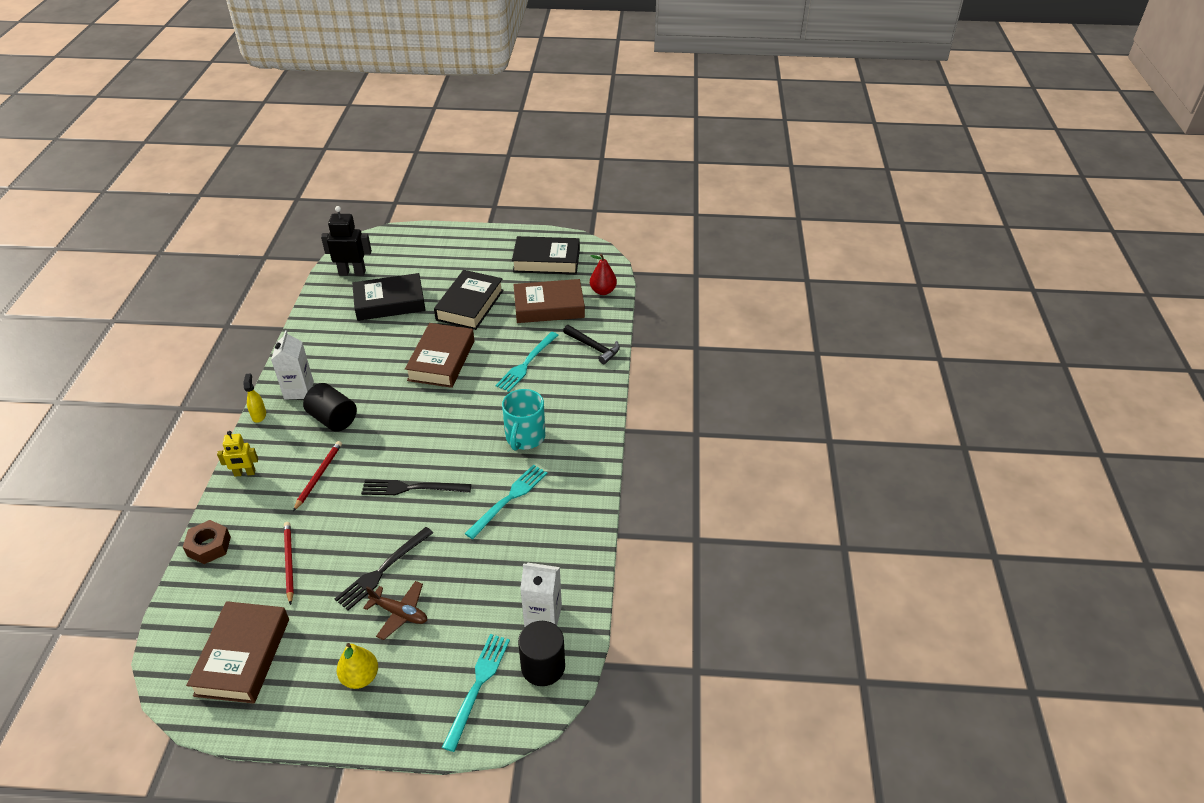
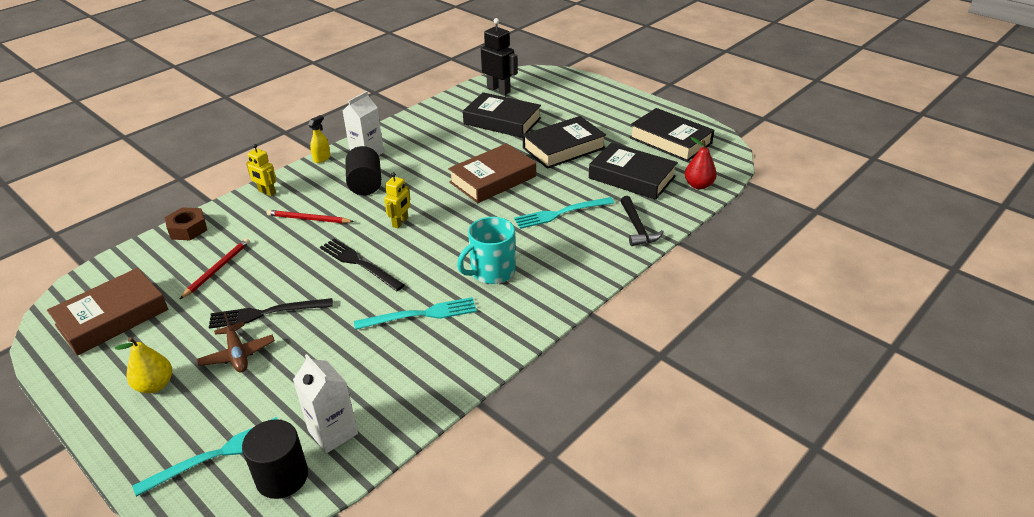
camera: 40 degrees right, 5 degrees down
(318, 476) = (308, 219): red pencil -> red pencil turned 135 degrees counterclockwise
(405, 436) = (400, 222): none -> yellow robot
(549, 307) = (632, 177): brown book -> black book

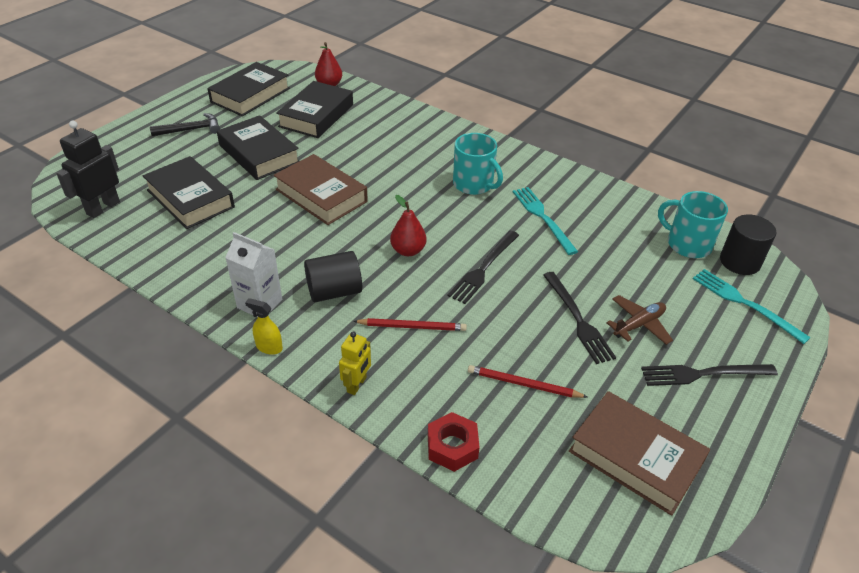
camera: 100 degrees left, 5 degrees up
(155, 385) = (703, 374): yellow pear -> black fork
(188, 229) = (452, 446): brown nut -> red nut
(308, 219) = (412, 326): red pencil -> red pencil turned 90 degrees counterclockwise
(333, 432) = (687, 244): white carton -> turquoise mug
(400, 222) = (408, 250): yellow robot -> red pear
(502, 121) = (190, 199): black book -> black book turned 60 degrees counterclockwise
(561, 213) = (379, 152): turquoise fork -> none
(637, 228) = (396, 114): black hammer -> black hammer (191, 130)

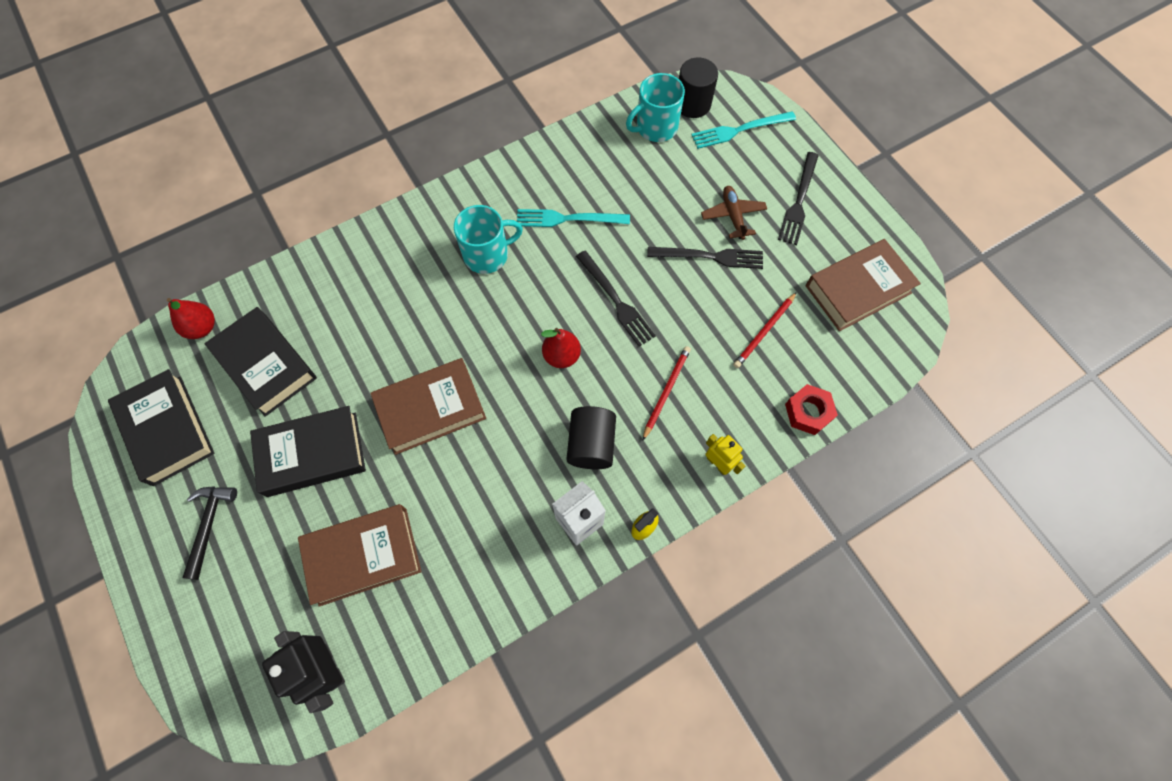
camera: 65 degrees left, 25 degrees up
(190, 199) = (363, 556): black book -> brown book

